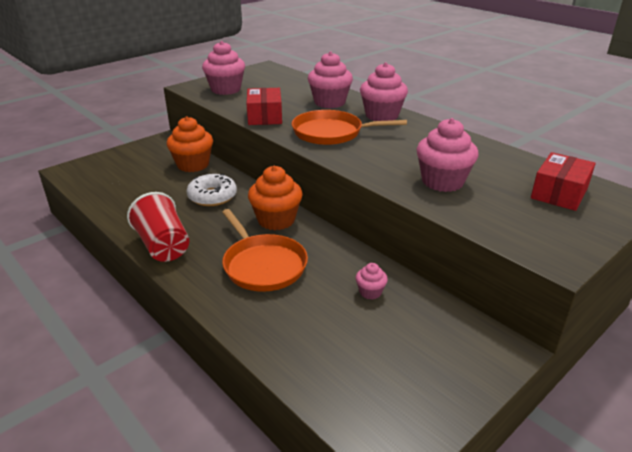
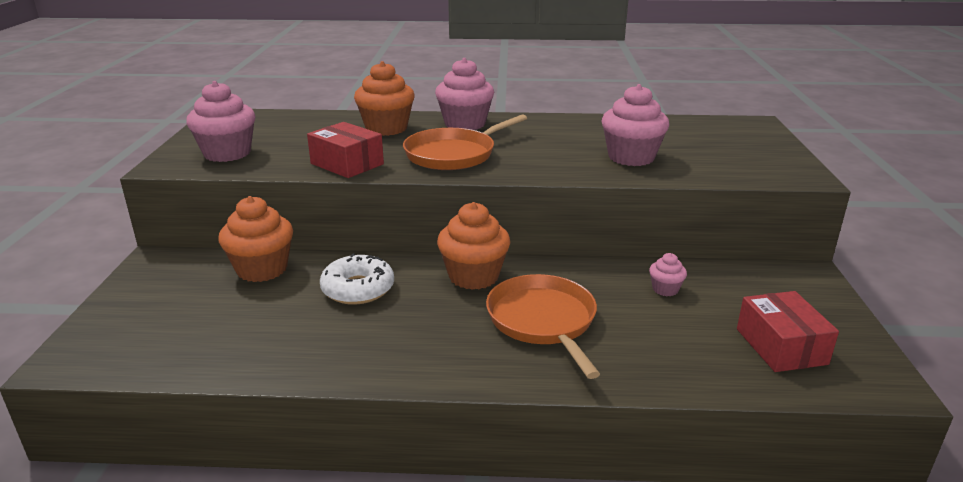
camera: 45 degrees left, 5 degrees down
(163, 246) = (405, 364): red cup -> none
(263, 265) = (543, 321): orange pan -> orange pan turned 120 degrees counterclockwise
(329, 102) = (386, 128): pink cupcake -> orange cupcake
(559, 193) = (714, 134): red box -> red box (781, 346)

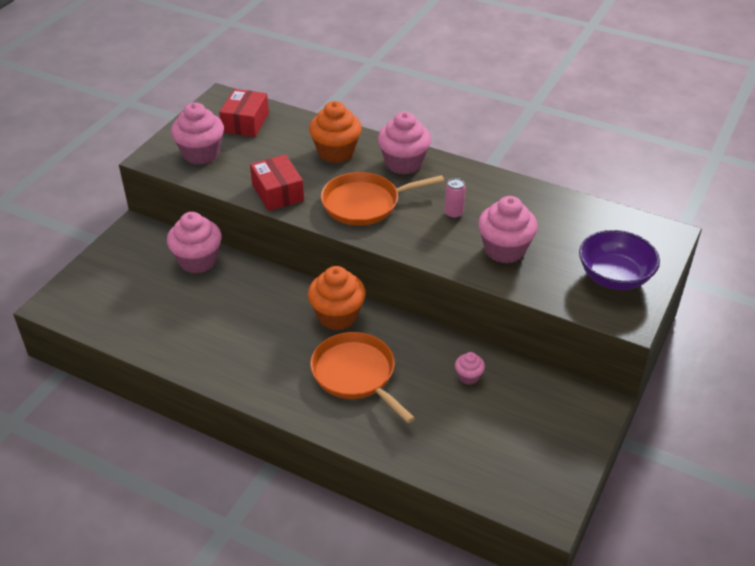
camera: 25 degrees right, 15 degrees up
(262, 269) = (198, 261): orange cupcake -> pink cupcake
(358, 289) = (250, 301): white donut -> none
(543, 321) = (356, 374): orange pan -> orange pan turned 45 degrees counterclockwise
(552, 145) = (453, 213): none -> pink can
(751, 154) = (614, 277): none -> purple bowl
(781, 346) = (505, 456): red box -> red box (245, 122)

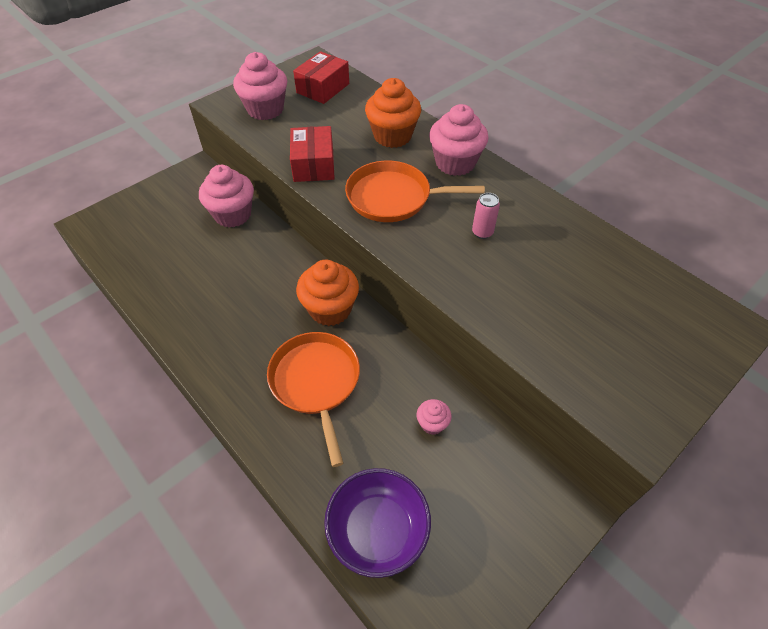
camera: 20 degrees right, 10 degrees up
(504, 250) = (521, 291): pink cupcake -> none
(614, 277) = (642, 364): purple bowl -> purple bowl (378, 530)

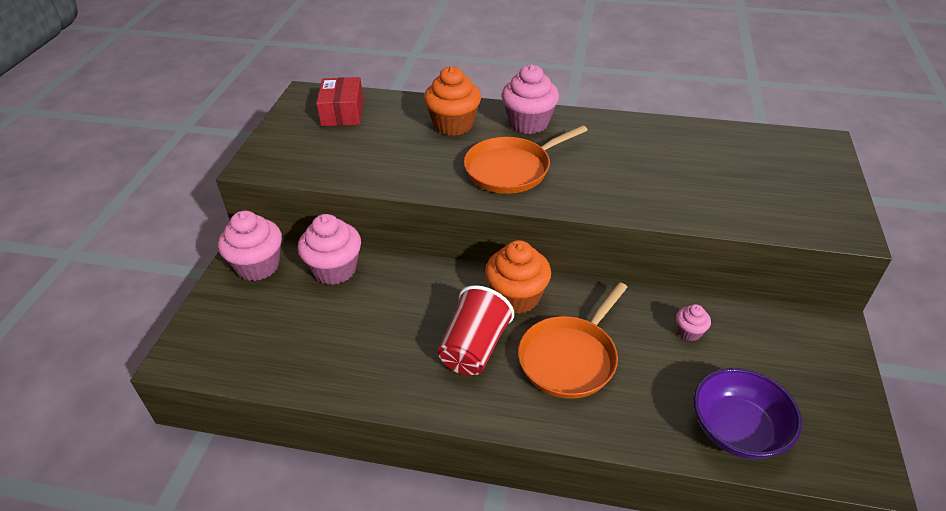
camera: 35 degrees left, 10 degrees down
(259, 330) = (474, 348): none -> red cup
(265, 109) = (307, 151): pink cupcake -> pink cupcake (258, 266)
(313, 165) = (412, 176): red box -> none
(316, 382) = (570, 358): orange pan -> orange pan turned 90 degrees counterclockwise
(482, 232) = (608, 162): pink can -> none

